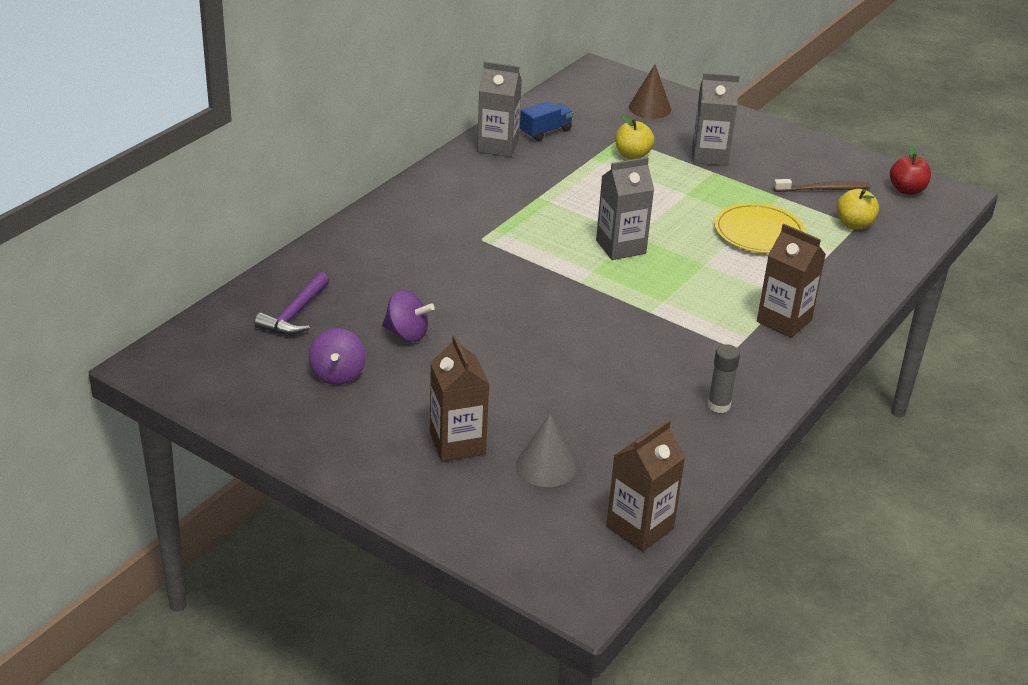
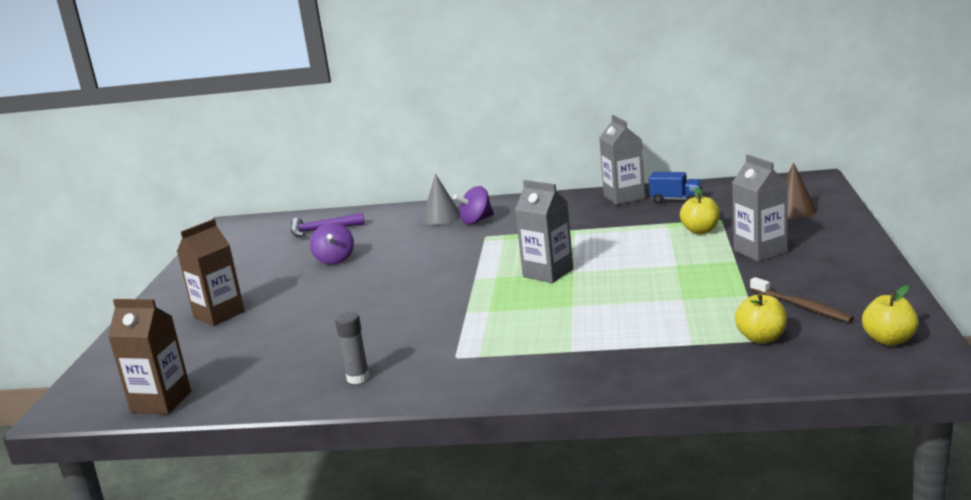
camera: 65 degrees right, 15 degrees down
(337, 374) = (266, 261): purple spinning top -> purple spinning top (476, 221)
(545, 466) = (214, 347): grey cone -> grey cone (441, 217)
(758, 232) = (664, 307): yellow plate -> none
(784, 321) = (528, 362): brown carton -> none
(907, 190) = (889, 340): red apple -> yellow apple

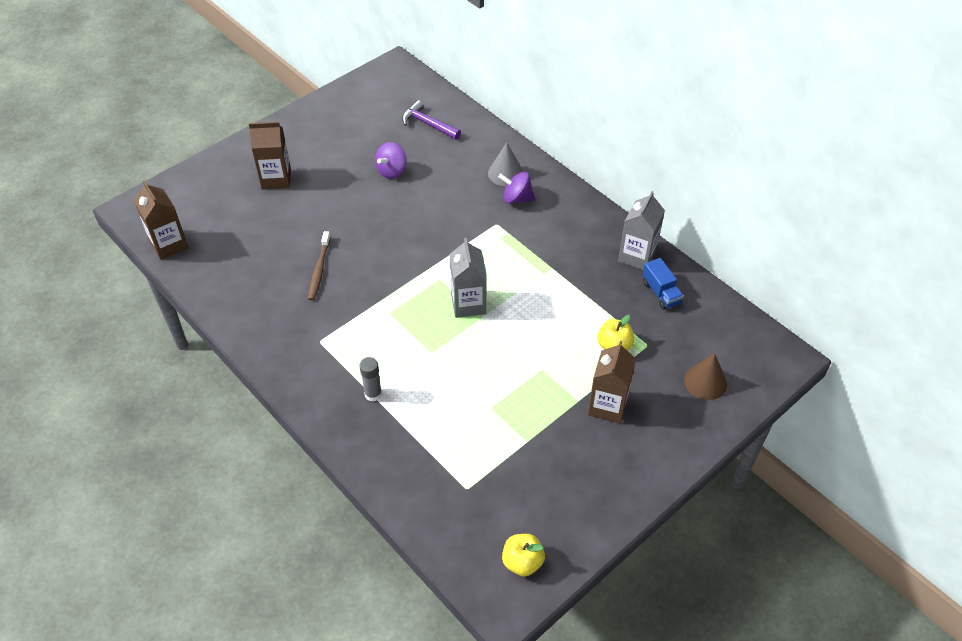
camera: 40 degrees right, 30 degrees up
(358, 378) = (260, 313): grey glue stick -> grey glue stick (373, 394)
(760, 251) = (607, 406): grey carton -> brown carton
(761, 338) = (468, 487): yellow apple -> none
(802, 306) = (534, 484): brown toothbrush -> brown toothbrush (319, 270)

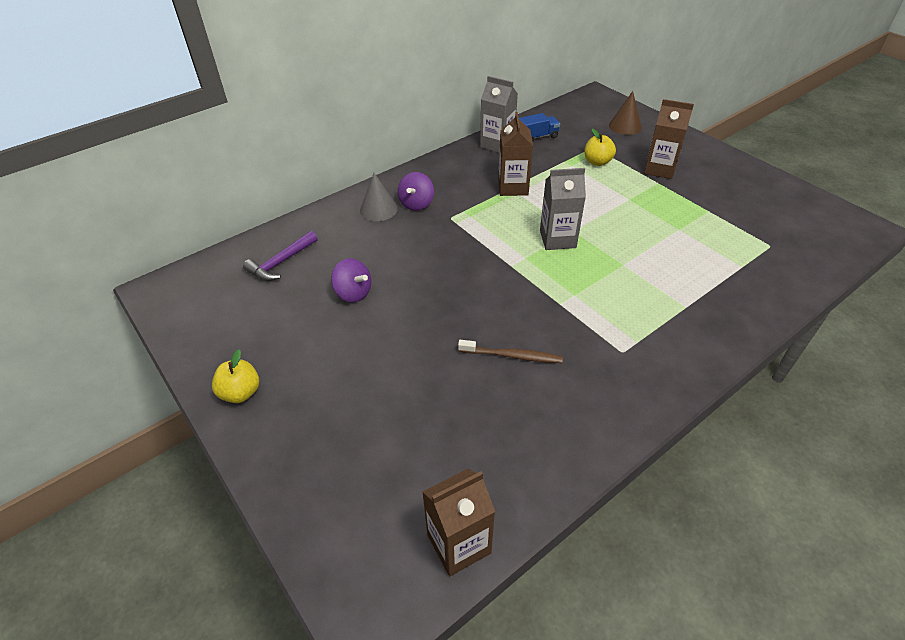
camera: 85 degrees left, 5 degrees down
(276, 179) = (340, 409): brown carton -> brown carton (513, 187)
(373, 394) = (685, 306): grey glue stick -> none
(522, 562) = (825, 218): yellow apple -> yellow apple (241, 393)

